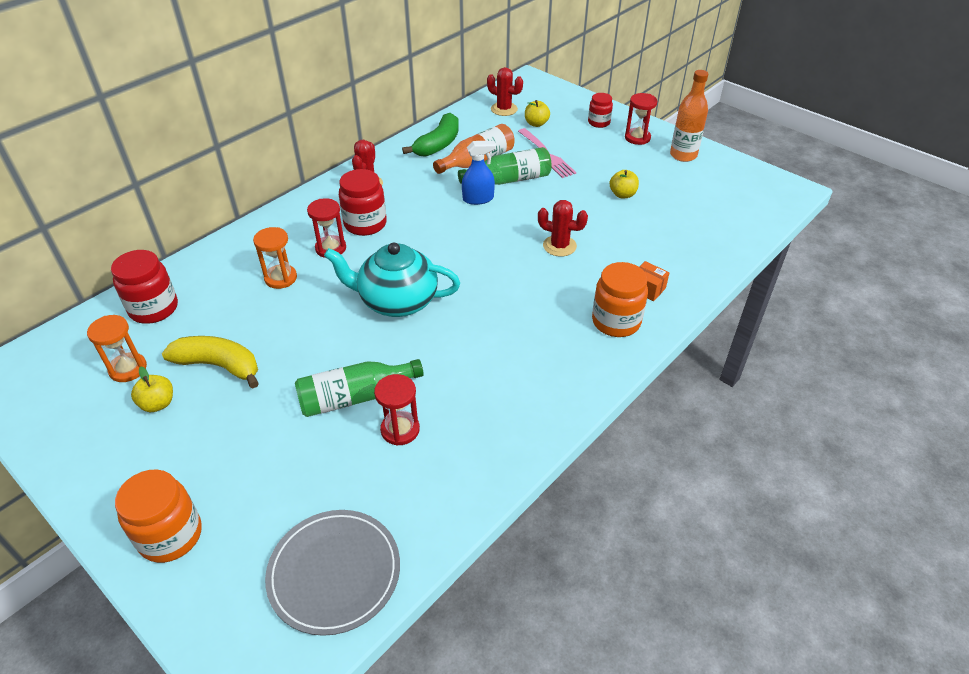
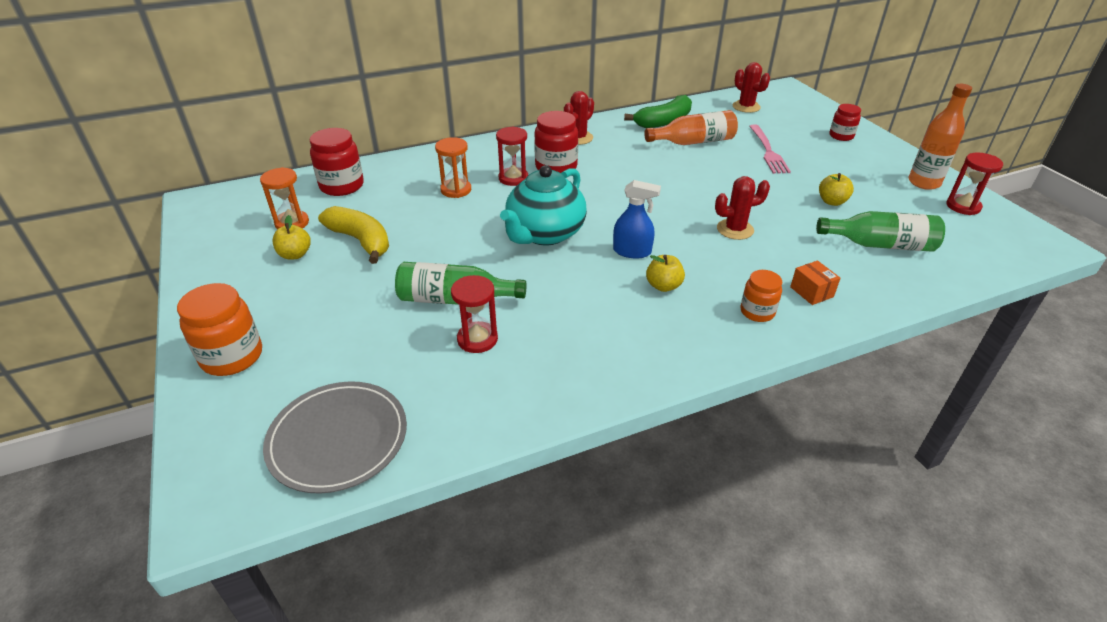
camera: 25 degrees right, 5 degrees down
(397, 301) = (544, 234): turquoise teapot -> turquoise teapot turned 90 degrees counterclockwise
(478, 199) = (675, 171): blue spray bottle -> blue spray bottle (632, 251)
(509, 180) = (716, 163): green bottle -> green bottle (880, 244)
(536, 124) = (772, 124): yellow apple -> yellow apple (663, 286)
(559, 246) = (735, 229): red cactus -> red cactus turned 60 degrees counterclockwise
(616, 322) = (757, 312): orange jar -> orange jar, size x0.62
(637, 138) = (877, 157): red hourglass -> red hourglass (963, 206)

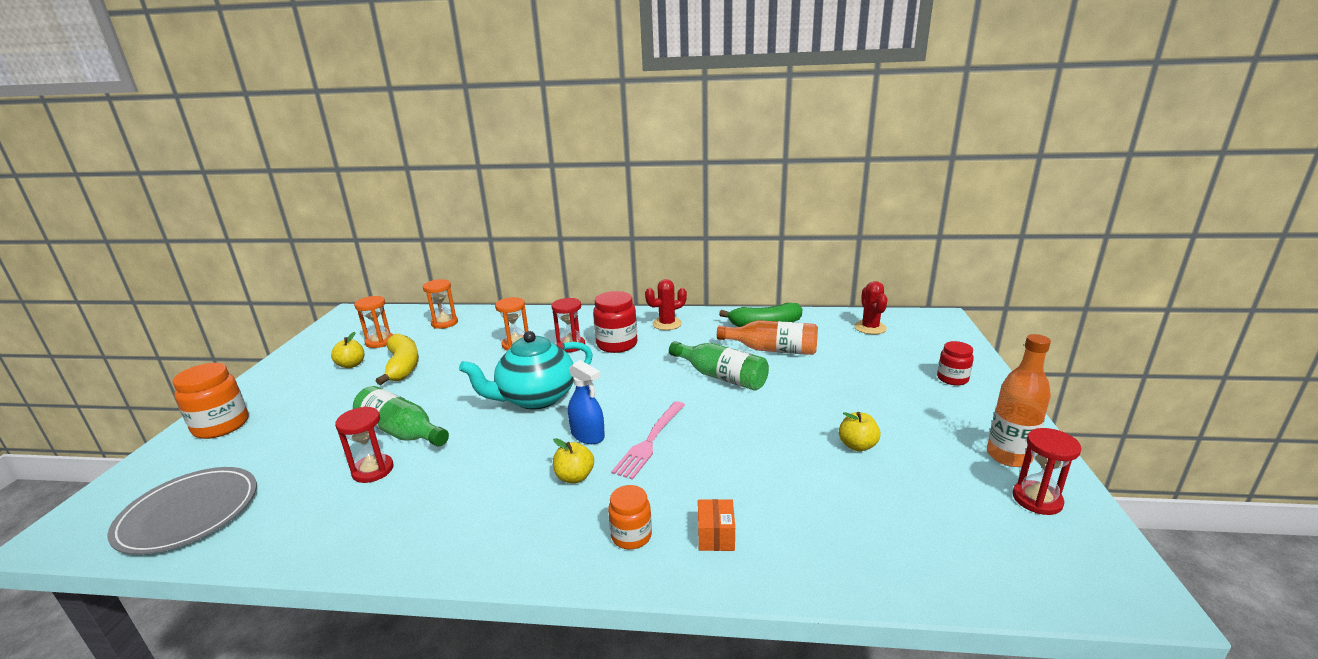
camera: 30 degrees right, 15 degrees down
(342, 186) = (444, 323): red jar -> orange hourglass
(735, 229) = (712, 444): red cactus -> none
(768, 151) = (843, 376): pink fork -> pink fork (650, 441)
(880, 244) = (863, 511): green bottle -> green bottle (721, 377)

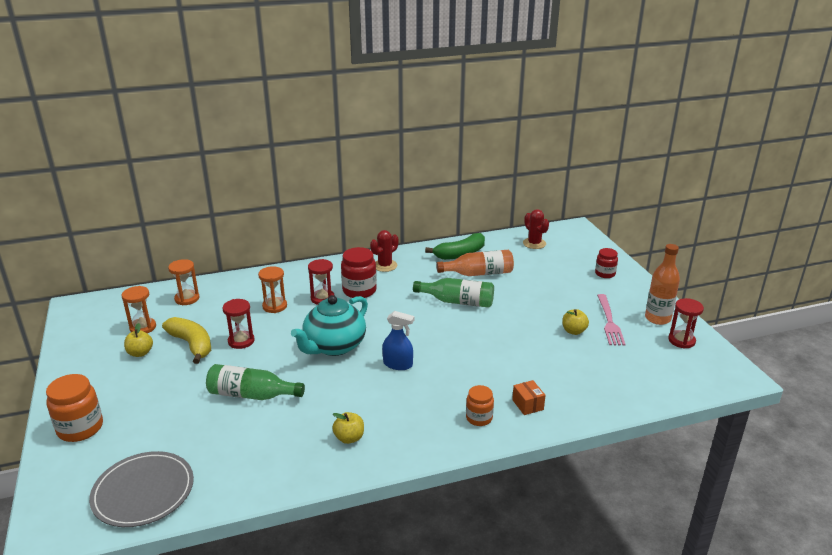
camera: 25 degrees left, 5 degrees up
(373, 470) = (260, 426): red hourglass -> red hourglass (241, 341)
(574, 477) = (413, 393): yellow apple -> yellow apple (349, 438)
(650, 441) = (444, 358): pink fork -> pink fork (609, 322)

